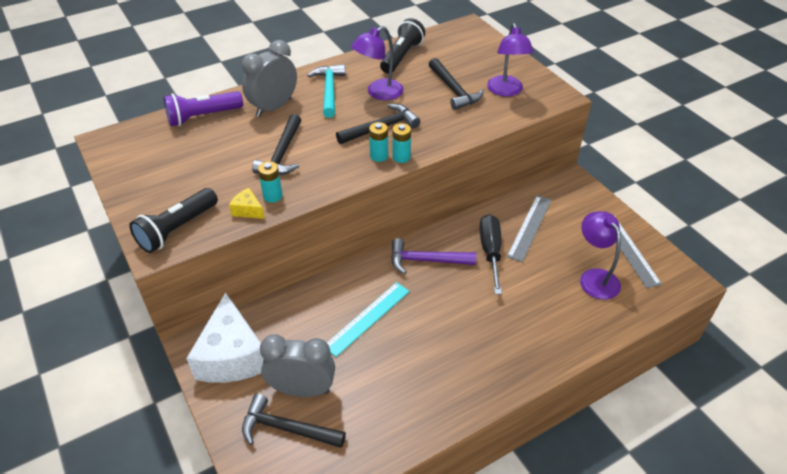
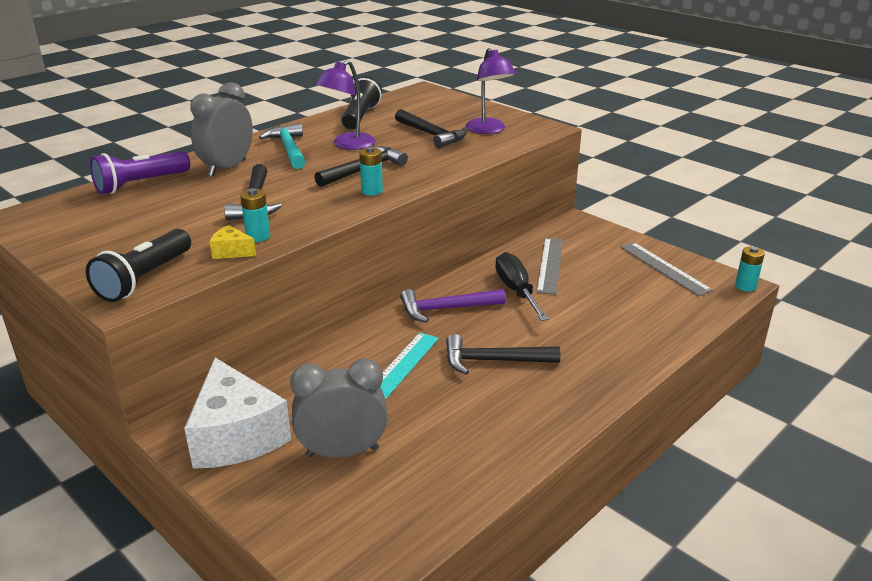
camera: 15 degrees left, 15 degrees down
(287, 429) = (337, 495): black hammer -> black hammer (493, 361)
(401, 157) = (398, 189): turquoise battery -> turquoise battery (745, 286)
(594, 277) = (640, 295): purple lamp -> none

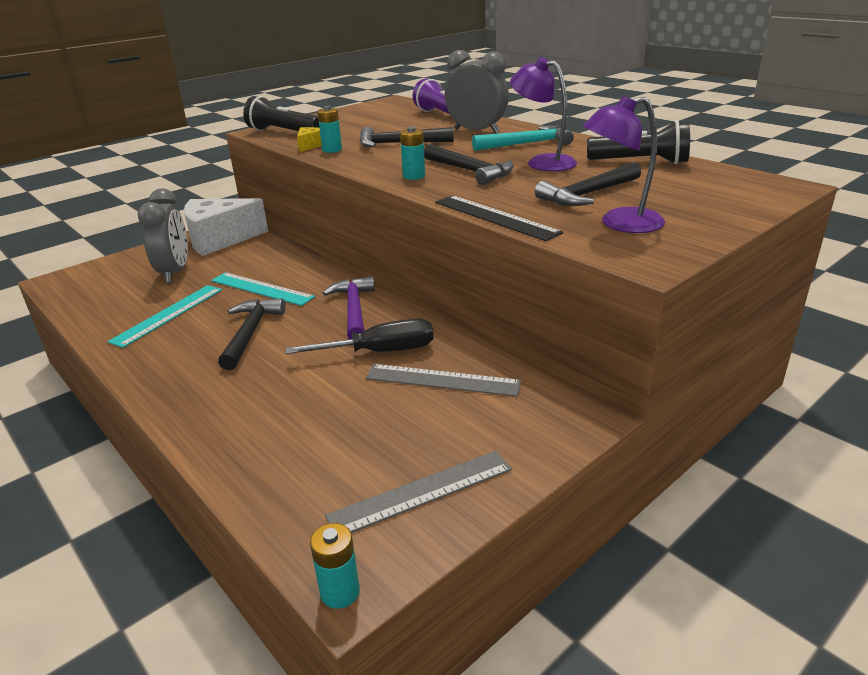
camera: 95 degrees right, 0 degrees up
(458, 427) = (168, 314): none -> turquoise ruler
(477, 162) = (495, 217): none -> black ruler

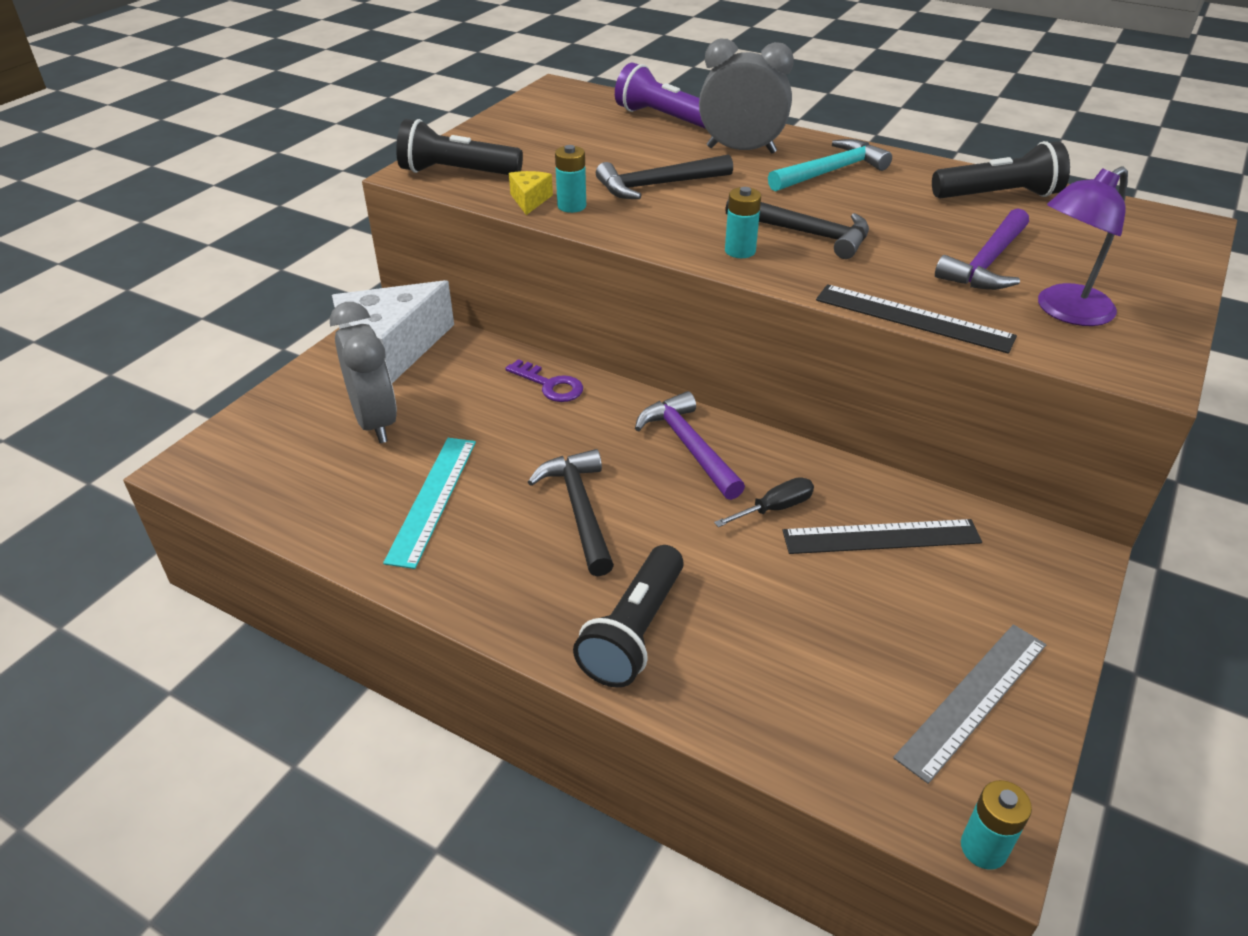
camera: 20 degrees left, 10 degrees up
(219, 404) = (634, 632): none -> black flashlight
(261, 289) = (532, 431): turquoise ruler -> none
(296, 267) = (550, 385): none -> purple key
(380, 352) = (774, 508): black screwdriver -> black screwdriver, size x0.60
(442, 380) = (881, 537): grey ruler -> black ruler
(542, 162) = (881, 206): purple lamp -> none
(588, 194) = (987, 263): black hammer -> purple hammer

